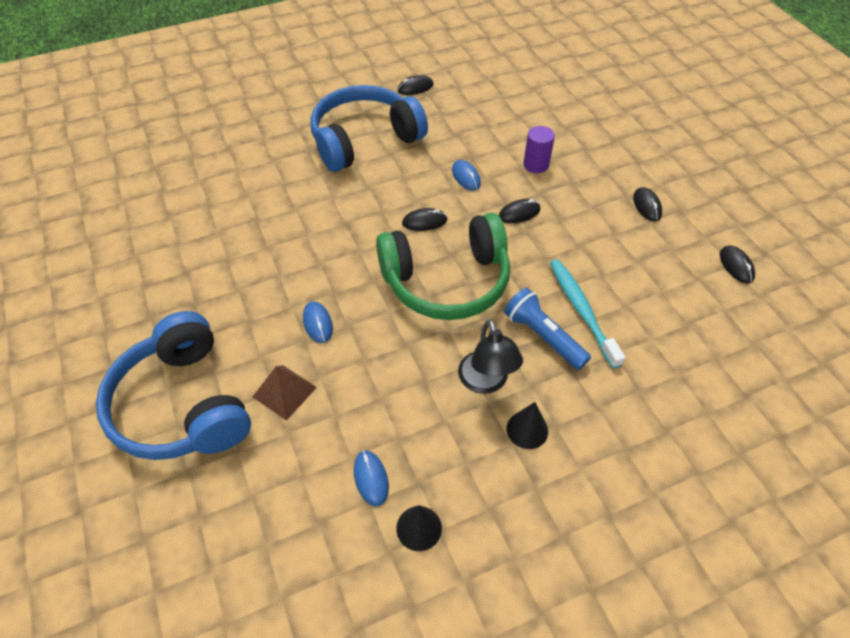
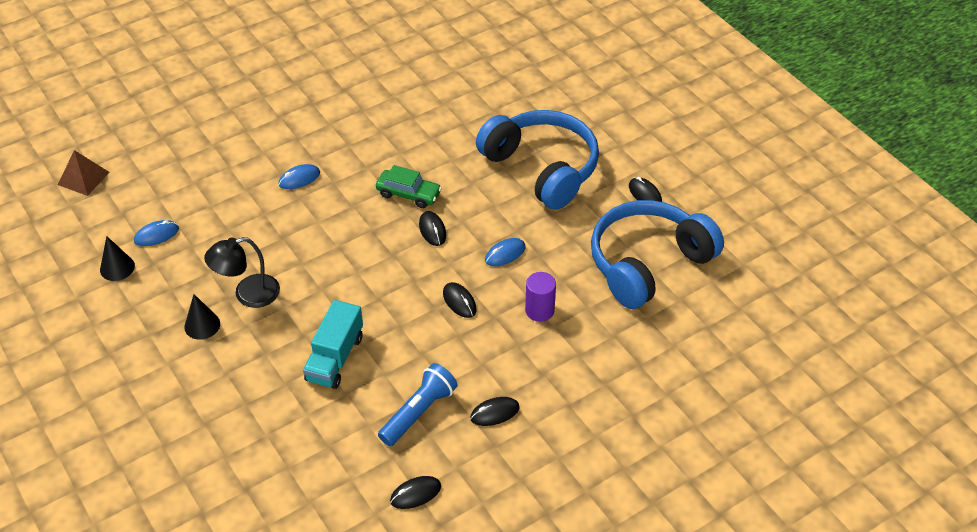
camera: 80 degrees right, 5 degrees down
(182, 405) = (215, 121): blue headphones -> blue headphones (648, 263)
(284, 392) = (230, 173): brown pyramid -> brown pyramid (83, 178)
(370, 234) = (408, 194): none -> green car
(446, 281) = (358, 255): green headphones -> none
(543, 336) = (300, 330): blue flashlight -> blue flashlight (418, 412)
(582, 311) = (335, 358): turquoise toothbrush -> turquoise truck

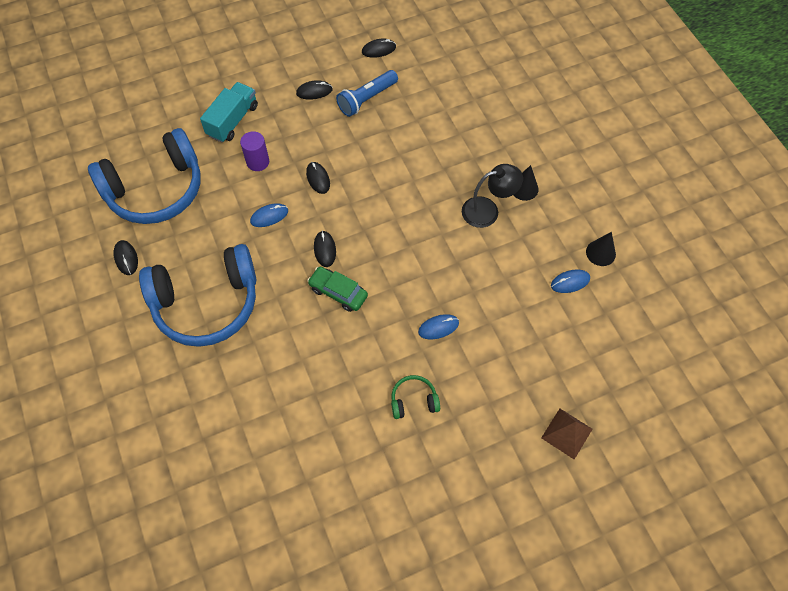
camera: 170 degrees left, 15 degrees up
(83, 178) = (650, 362): brown pyramid -> brown pyramid (566, 433)
(319, 123) = (413, 400): none -> green headphones
(335, 358) = (421, 146): turquoise truck -> turquoise truck (233, 121)
(542, 168) = (207, 303): blue headphones -> blue headphones turned 75 degrees counterclockwise

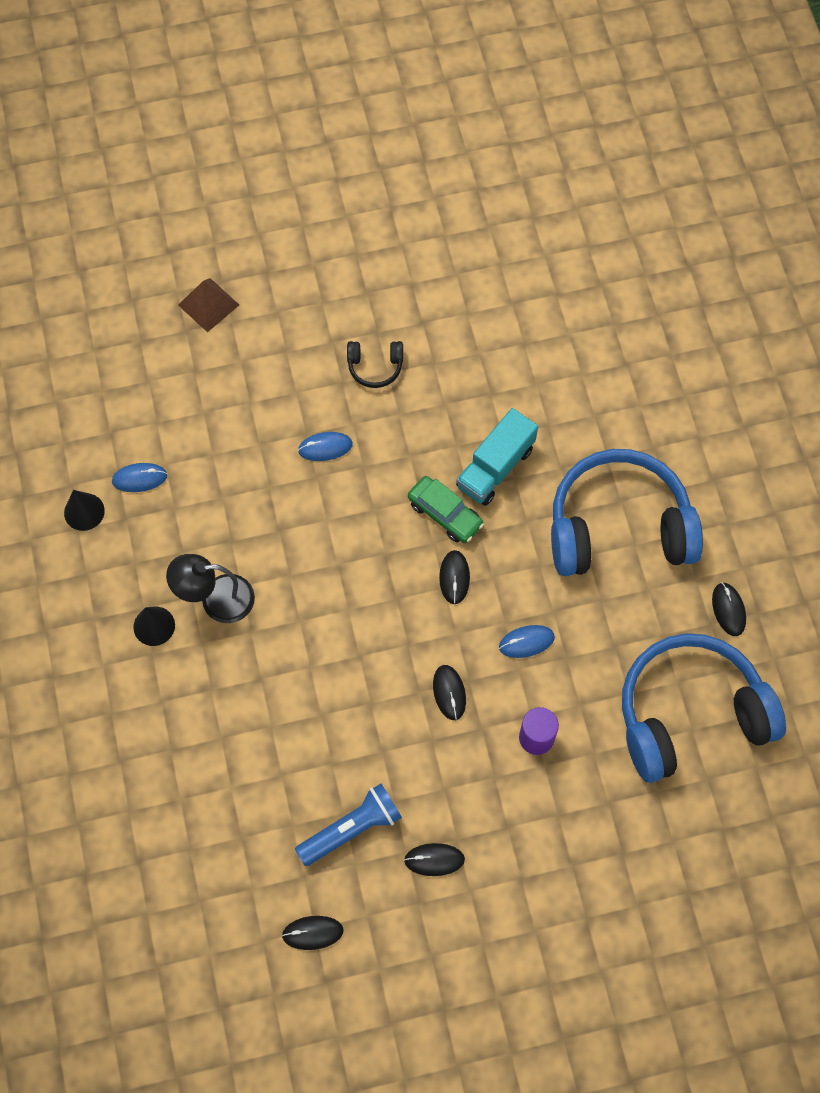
camera: 170 degrees left, 5 degrees up
(233, 121) = (570, 823): turquoise truck -> turquoise truck (495, 467)
(413, 400) = (375, 367): green headphones -> black headphones

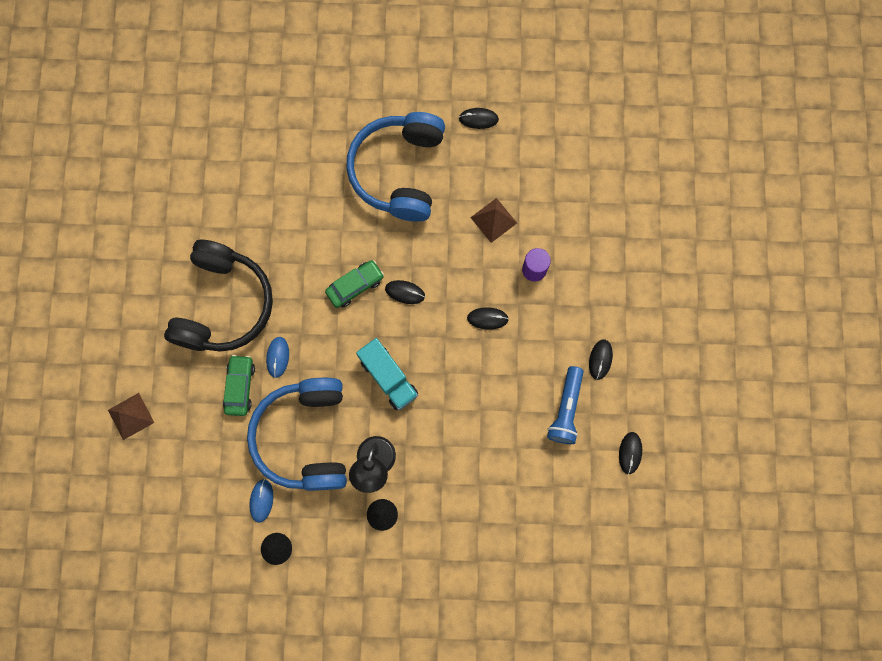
camera: 75 degrees left, 10 degrees up
(276, 414) = (240, 386): none -> green car
(351, 829) = (566, 409): blue flashlight -> blue flashlight turned 150 degrees counterclockwise
(375, 367) = (223, 304): black headphones -> black headphones, size x2.44
(495, 467) = (330, 241): turquoise truck -> turquoise truck (388, 377)
(526, 642) = (465, 257): blue mouse -> none
(590, 666) = (493, 220): none -> brown pyramid
(690, 714) = (543, 166): blue headphones -> blue headphones (305, 437)

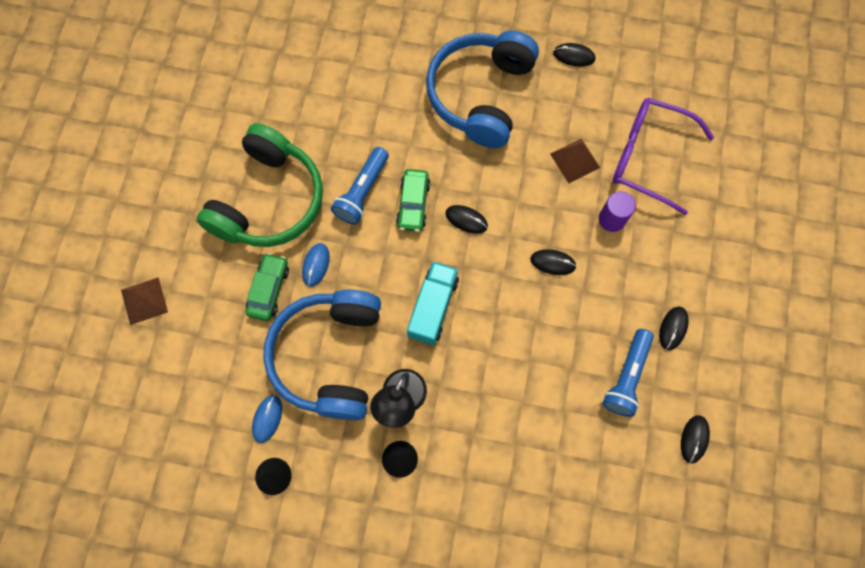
camera: 10 degrees right, 5 degrees down
(223, 304) = (268, 200): black headphones -> green headphones
(307, 282) = (362, 192): none -> blue flashlight
(355, 286) = (413, 204): green car -> green car turned 120 degrees clockwise
(388, 377) = (433, 307): turquoise truck -> turquoise truck turned 135 degrees counterclockwise
(559, 206) = (648, 157): none -> purple glasses

